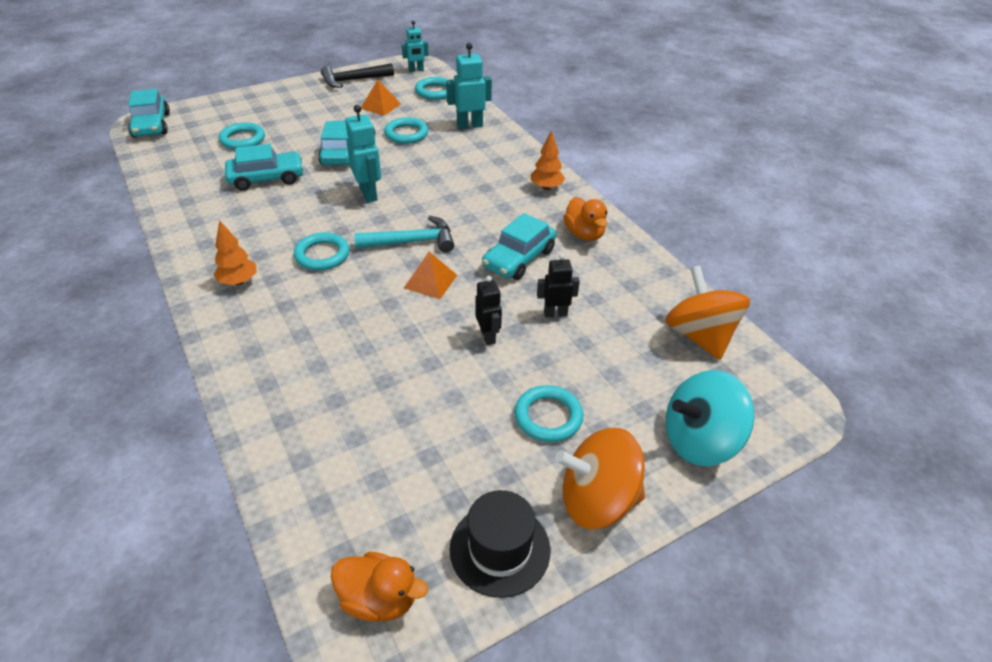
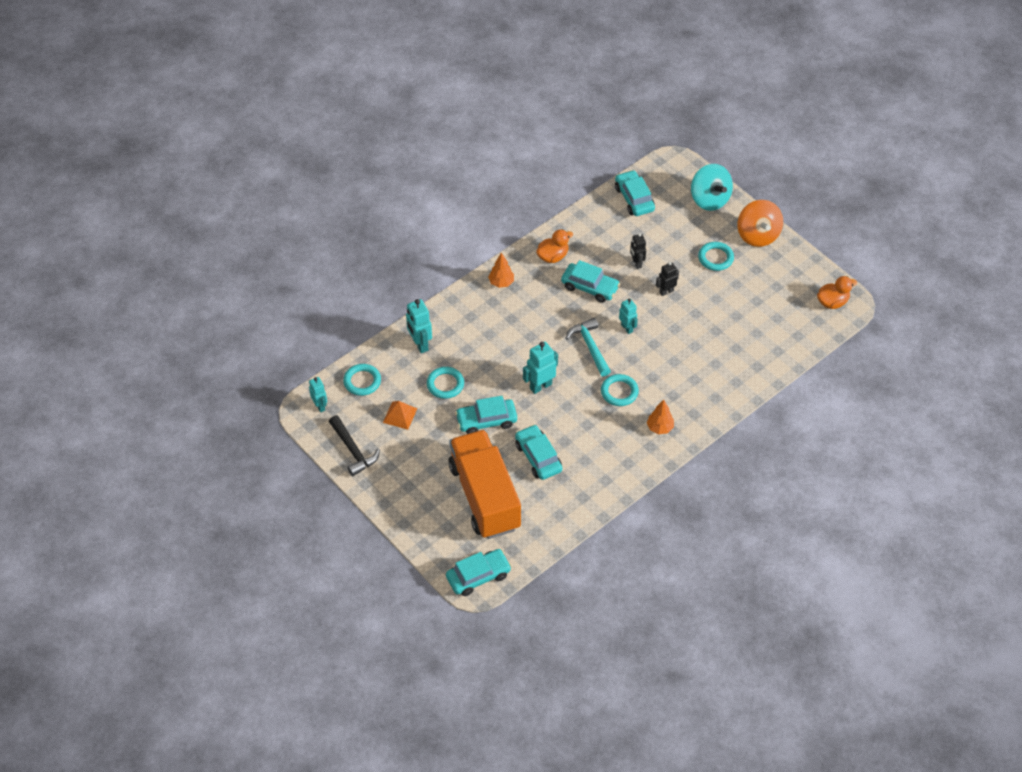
camera: 100 degrees left, 10 degrees up
(242, 139) = (484, 496): turquoise ring -> orange truck
(379, 599) = (832, 302): orange duck -> orange duck turned 60 degrees clockwise
(430, 281) = (627, 328): orange pyramid -> turquoise robot
(500, 549) = (795, 266): black hat -> none
(699, 336) = (634, 199): orange spinning top -> turquoise car

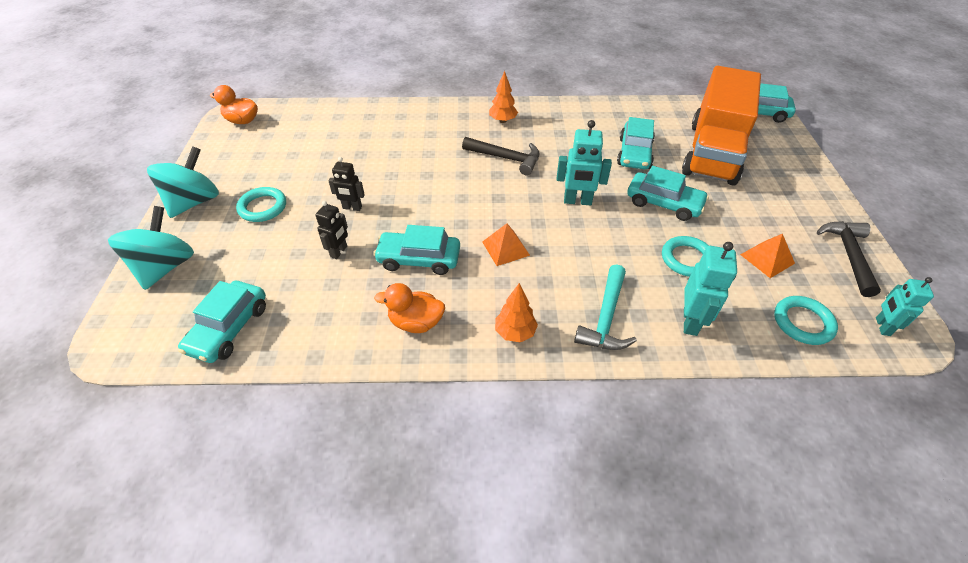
camera: 140 degrees left, 5 degrees down
(551, 324) = (505, 248): none -> orange pyramid
(590, 287) = (419, 259): turquoise car -> turquoise car turned 60 degrees counterclockwise
(590, 347) = (489, 205): turquoise hammer -> turquoise hammer (606, 318)
(619, 392) = (506, 158): turquoise ring -> black hammer
(627, 328) = (433, 200): turquoise robot -> none
(757, 235) = (194, 202): orange spinning top -> turquoise spinning top

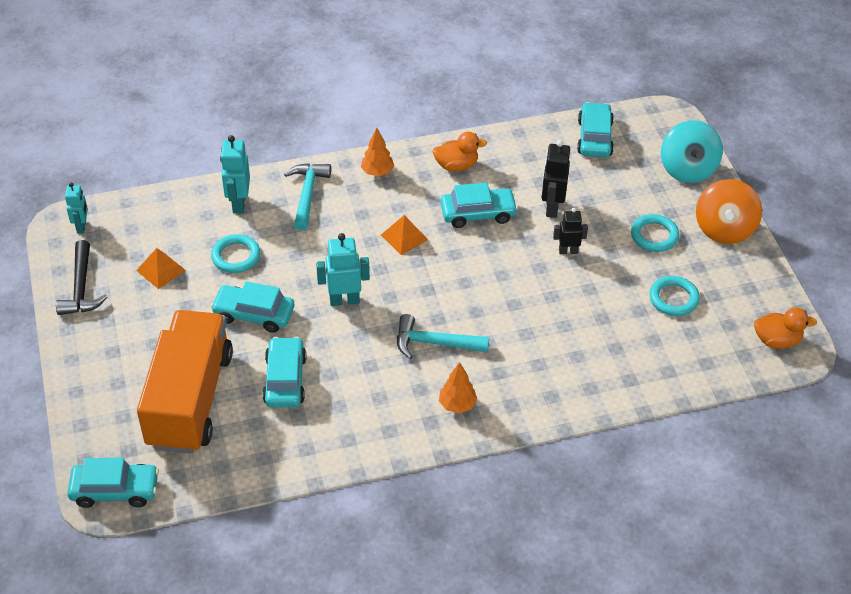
camera: 165 degrees right, 0 degrees up
(194, 202) = (724, 229): turquoise spinning top -> orange spinning top
(339, 252) = (552, 207): black robot -> black robot, size x1.52
(506, 158) = (434, 343): black hammer -> turquoise hammer
(803, 322) = (146, 218): turquoise ring -> turquoise ring (673, 299)

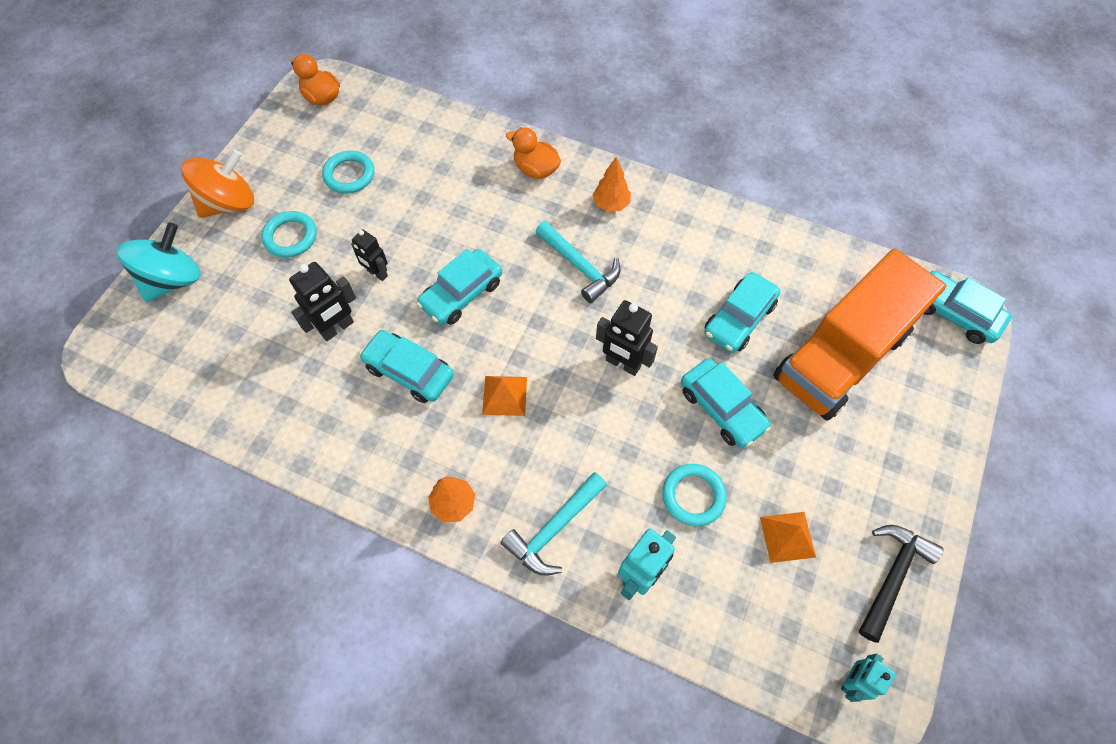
camera: 140 degrees left, 15 degrees up
(344, 300) = (622, 363): turquoise robot -> black robot
(456, 165) = (366, 448): orange duck -> orange duck (536, 169)
(594, 138) = (200, 379): turquoise car -> turquoise car (461, 294)

